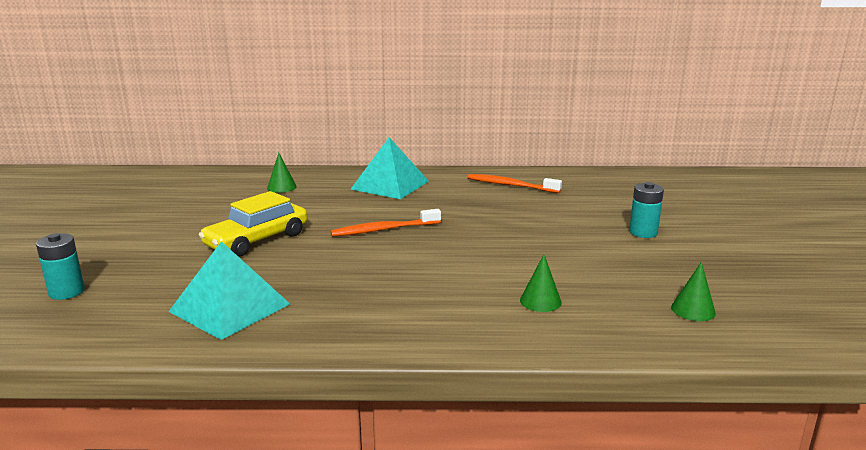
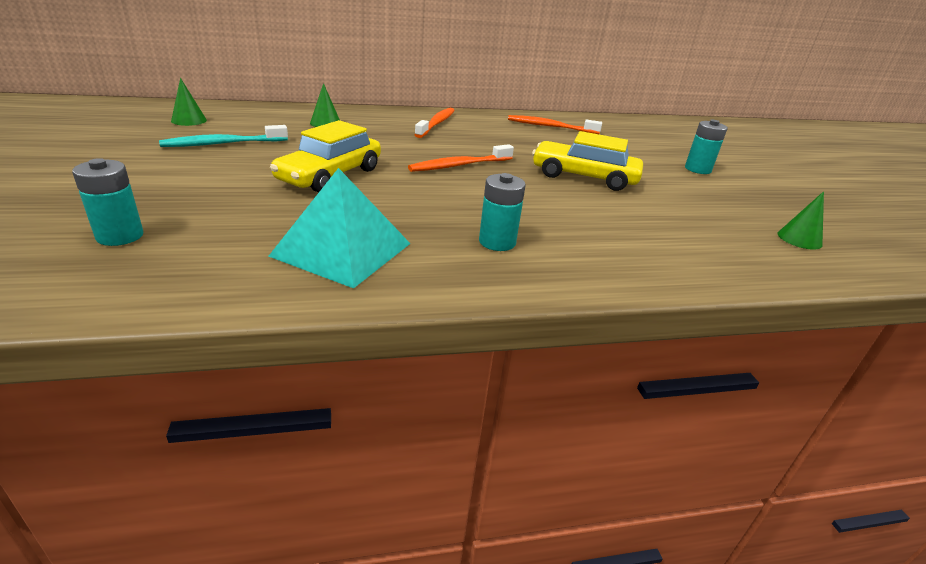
camera: 15 degrees left, 10 degrees up
(180, 210) = (223, 144): none -> turquoise toothbrush
(369, 305) = (497, 242): none -> turquoise battery
(390, 185) = (436, 123): turquoise pyramid -> orange toothbrush
(504, 241) = (584, 177): none -> yellow car
(540, 301) = (662, 234): green cone -> green cone (189, 120)

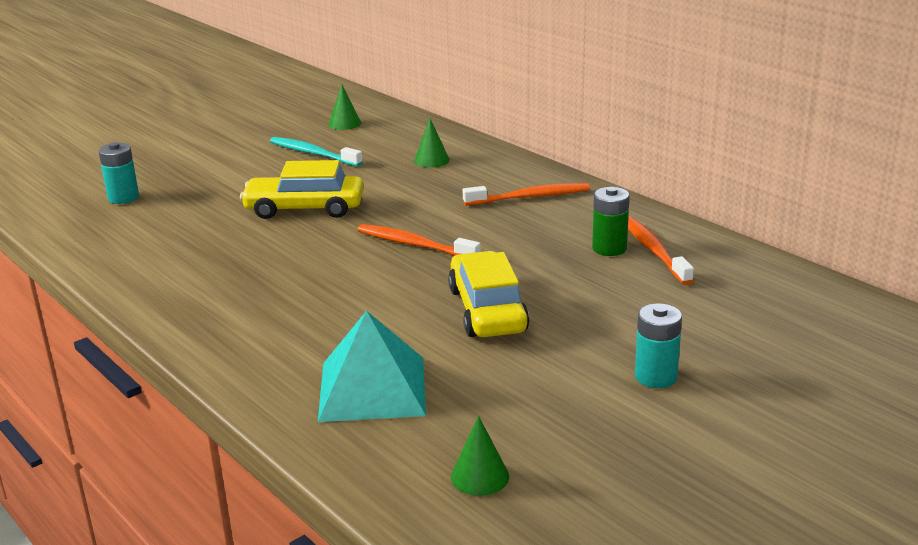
camera: 65 degrees right, 5 degrees down
(342, 249) = (175, 260): turquoise pyramid -> turquoise pyramid (372, 388)
(497, 242) = (253, 308): turquoise battery -> none
(535, 132) = (609, 248): none -> green battery

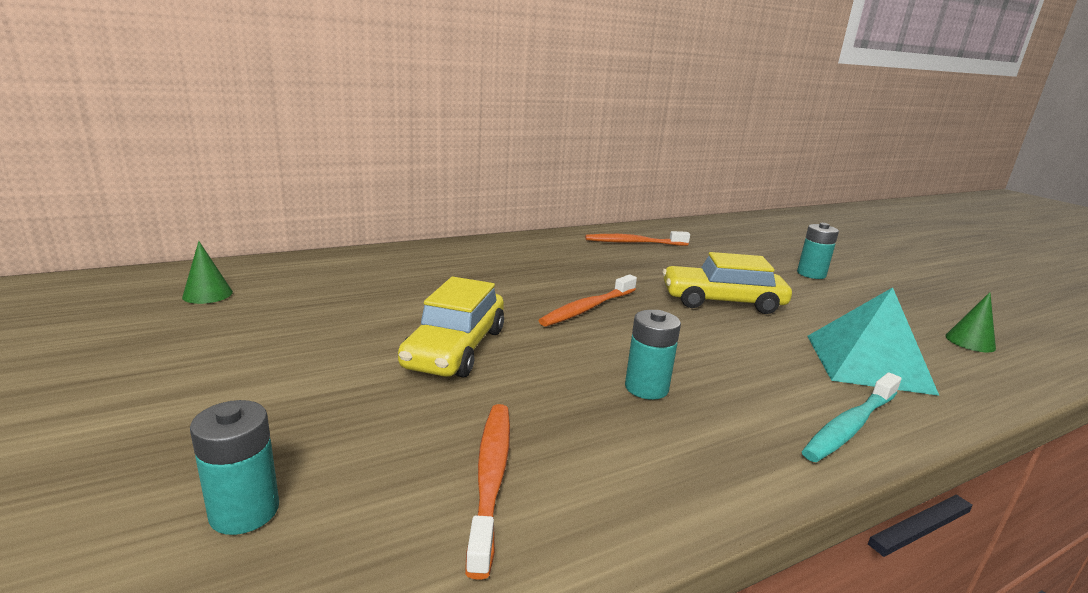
camera: 80 degrees left, 5 degrees down
(274, 280) = (646, 388): none -> turquoise battery
(313, 154) = (282, 323): turquoise toothbrush -> turquoise toothbrush (850, 426)
(431, 160) = (389, 273): green cone -> none
(530, 197) = (515, 255): orange toothbrush -> orange toothbrush (491, 477)
(609, 248) = (625, 251): green battery -> none

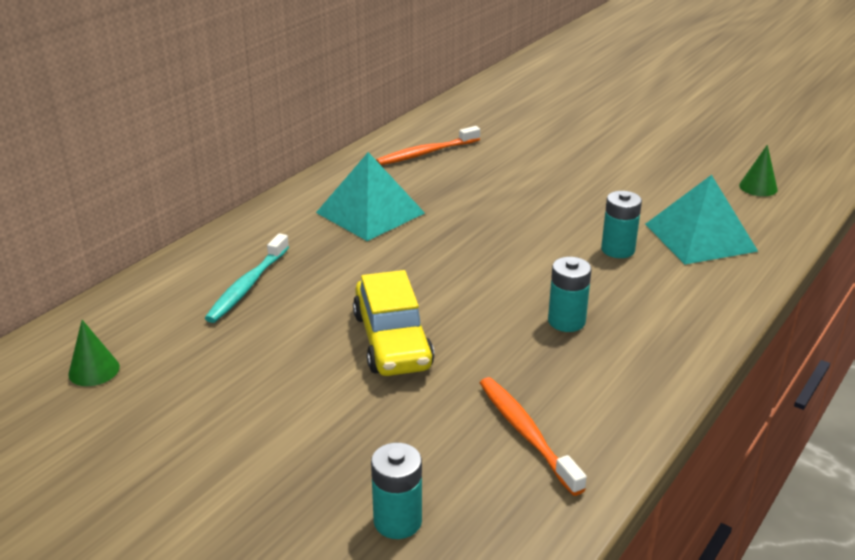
camera: 25 degrees left, 10 degrees up
(545, 263) = (370, 213): none -> turquoise pyramid
(587, 308) = (457, 256): orange toothbrush -> none
(722, 301) = (558, 207): yellow car -> none
(811, 274) = (607, 145): turquoise battery -> turquoise battery (618, 250)
(850, 426) = (716, 301): turquoise toothbrush -> turquoise toothbrush (247, 286)

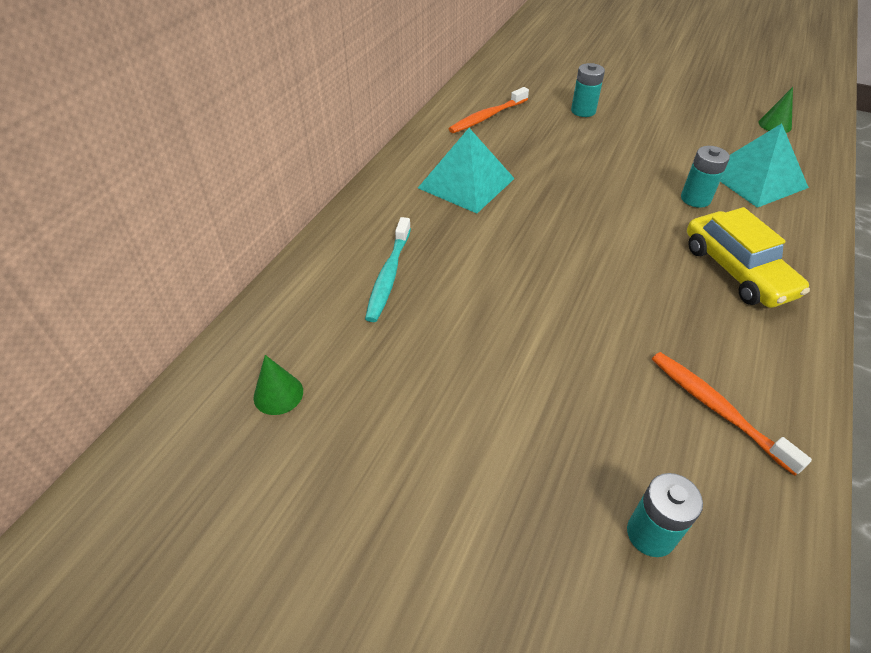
camera: 10 degrees left, 15 degrees up
(392, 341) = (548, 320): yellow car -> yellow car (737, 271)
(566, 321) = (690, 279): turquoise battery -> turquoise battery (583, 111)

